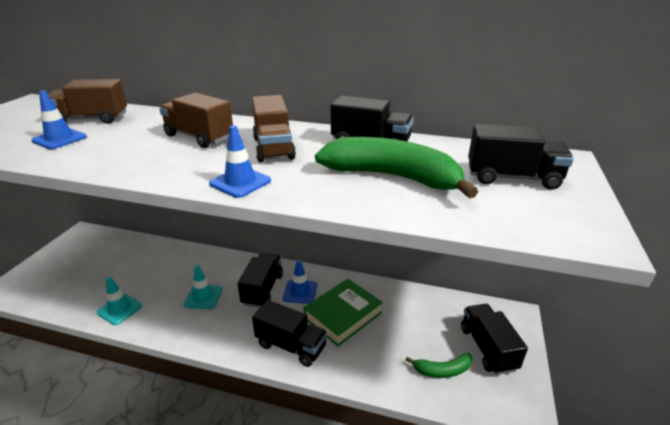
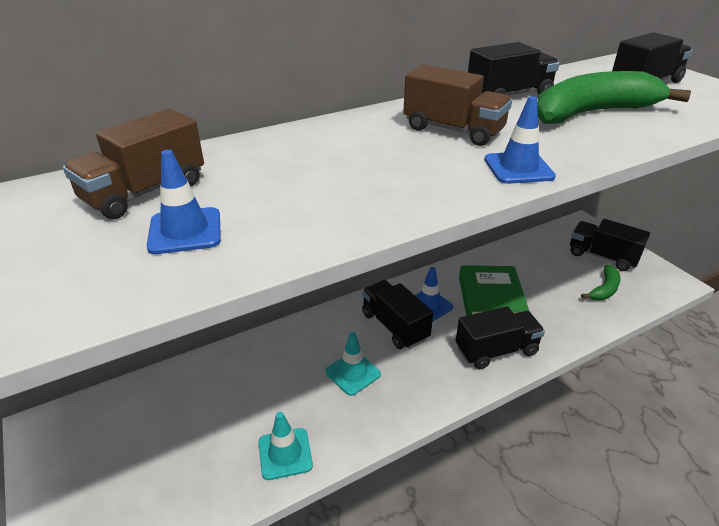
camera: 45 degrees left, 5 degrees up
(199, 137) = (355, 151): brown truck -> none

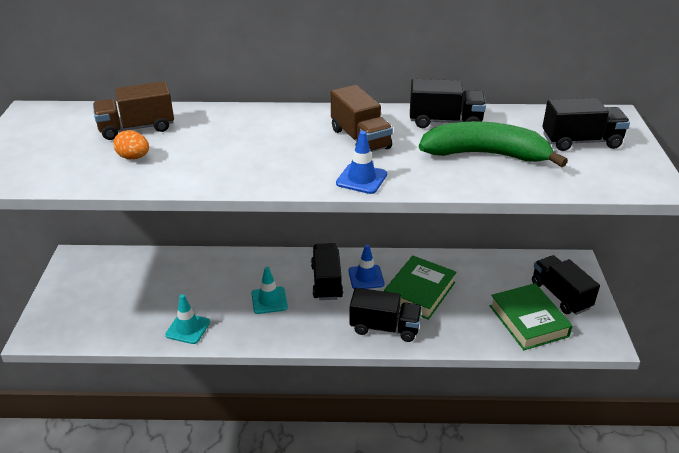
camera: 30 degrees right, 0 degrees up
(185, 231) = (134, 157): blue traffic cone -> orange egg
(604, 289) = (528, 321): green banana -> green book

